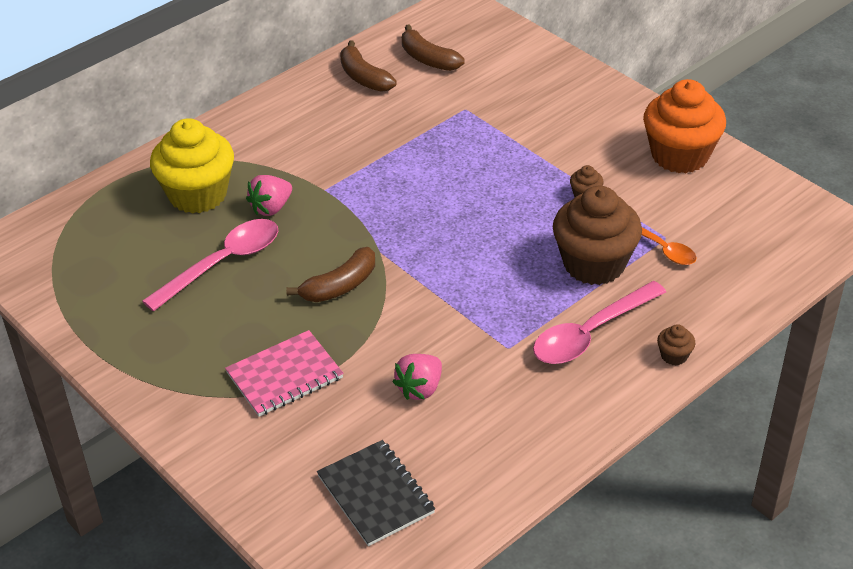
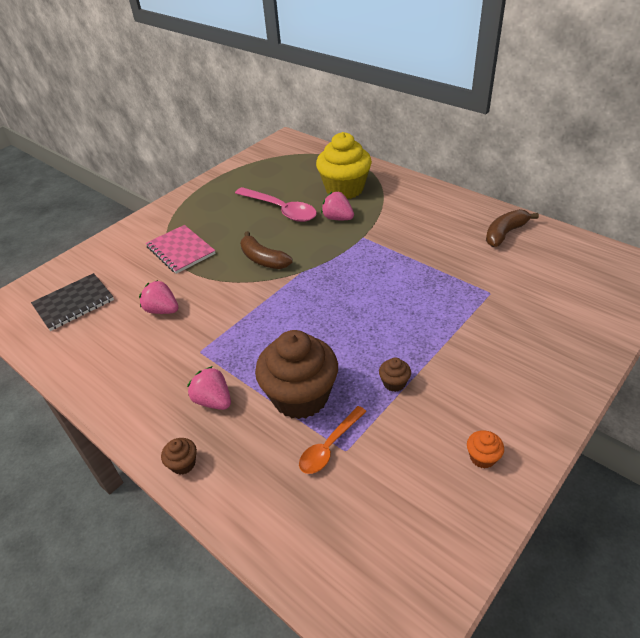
camera: 85 degrees right, 0 degrees up
(428, 59) = (550, 262): brown banana -> none
(590, 333) = (213, 400): pink spoon -> pink strawberry
(679, 155) = (482, 457): orange cupcake -> orange cupcake, size x0.40

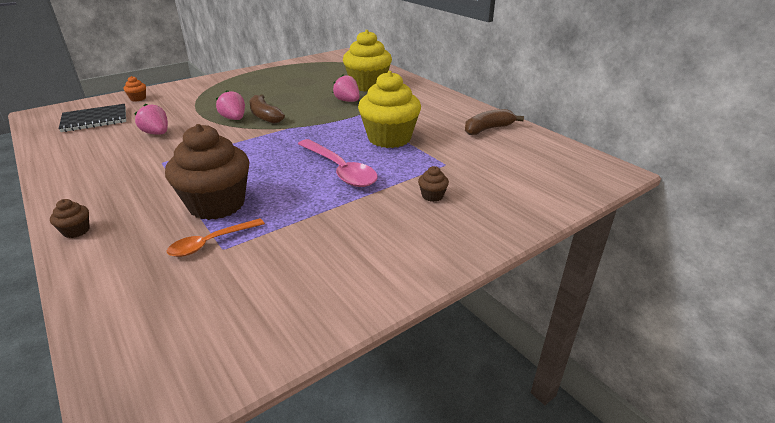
camera: 10 degrees right, 10 degrees down
(180, 250) = (205, 102): pink notebook -> none
(213, 400) = (142, 194): pink strawberry -> pink strawberry (234, 119)
(281, 210) = (305, 90): pink spoon -> pink spoon (340, 170)
(394, 383) = (307, 210): brown cupcake -> brown cupcake (432, 196)
(415, 267) = (389, 138): none -> yellow cupcake
(482, 457) = (347, 278): orange cupcake -> orange cupcake (138, 98)

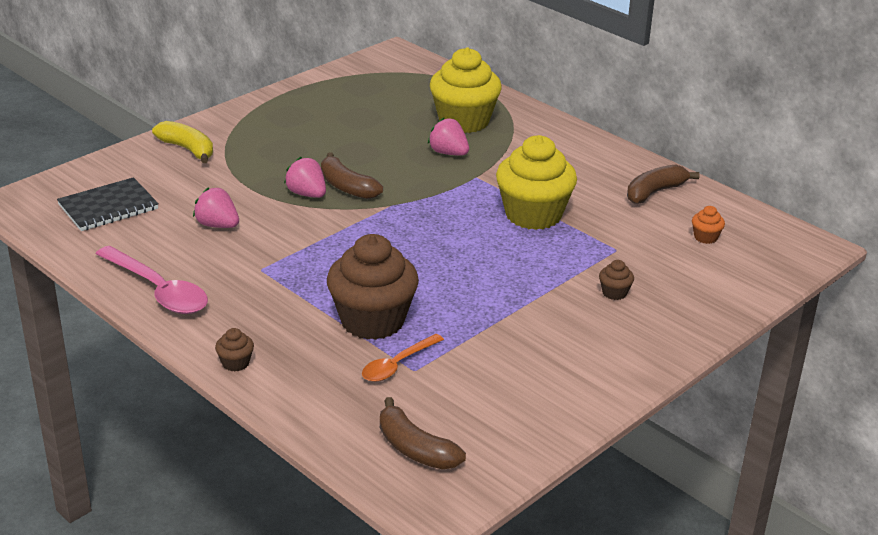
camera: 10 degrees left, 0 degrees up
(138, 98) = (137, 165): orange cupcake -> orange cupcake (705, 237)
(167, 330) = (415, 448): none -> brown banana
(178, 92) = (188, 149): none -> yellow banana
(340, 170) = (492, 266): pink spoon -> pink spoon (158, 290)

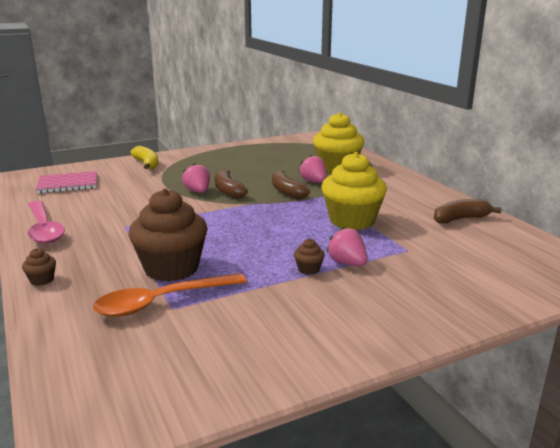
camera: 20 degrees right, 10 degrees down
(108, 207) = (68, 184): black notebook -> pink notebook
(217, 225) = (123, 200): pink strawberry -> pink strawberry (347, 263)
(397, 365) = (162, 302): orange spoon -> orange spoon, size x1.64
(415, 448) = (113, 373): brown banana -> brown banana (287, 191)
(614, 293) = (388, 279): brown cupcake -> brown cupcake (308, 269)
(705, 237) = (493, 252): orange cupcake -> none

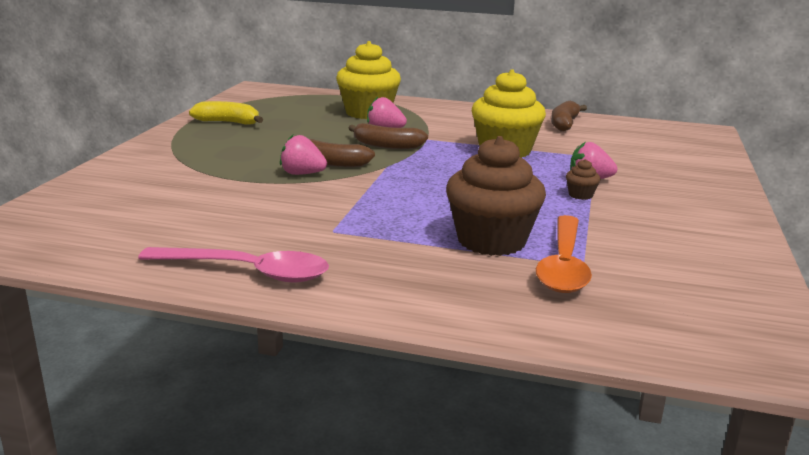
camera: 50 degrees left, 0 degrees up
(42, 280) = (414, 308): brown cupcake -> none
(68, 184) = (105, 222): pink notebook -> none
(147, 164) = (142, 167): yellow banana -> yellow banana (228, 122)

